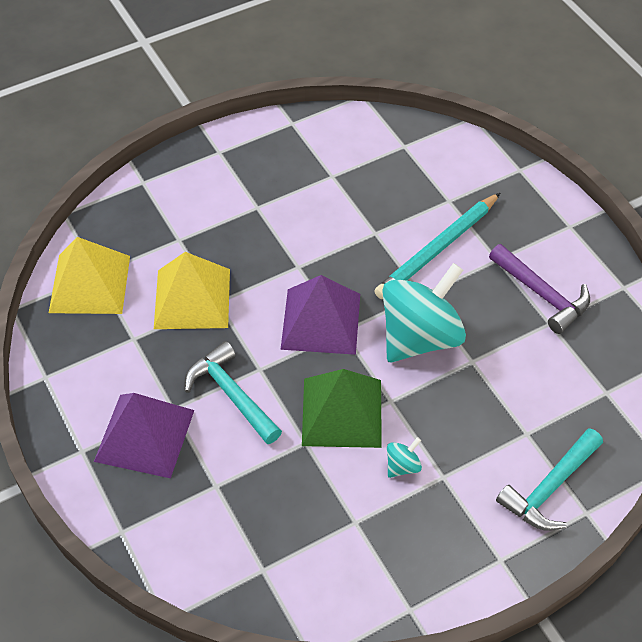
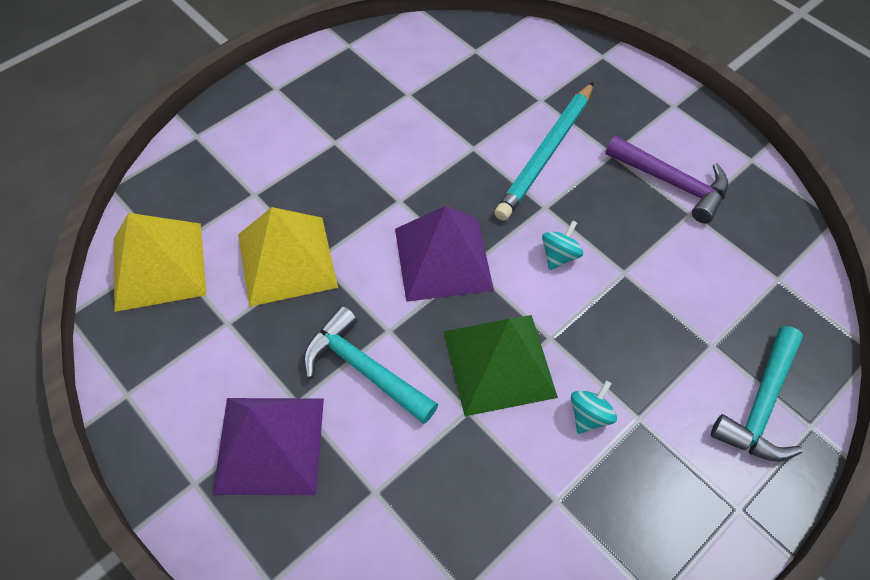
camera: 15 degrees left, 5 degrees up
(420, 337) = (559, 255): turquoise spinning top -> turquoise spinning top, size x0.40

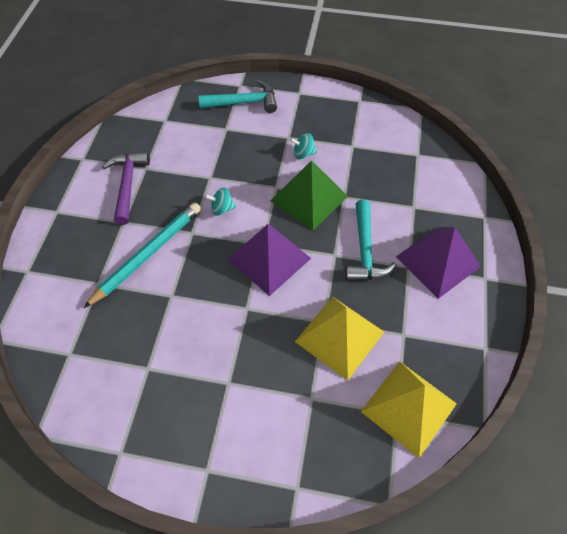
camera: 125 degrees left, 0 degrees up
(546, 154) = (148, 254): turquoise pencil -> turquoise pencil turned 45 degrees counterclockwise

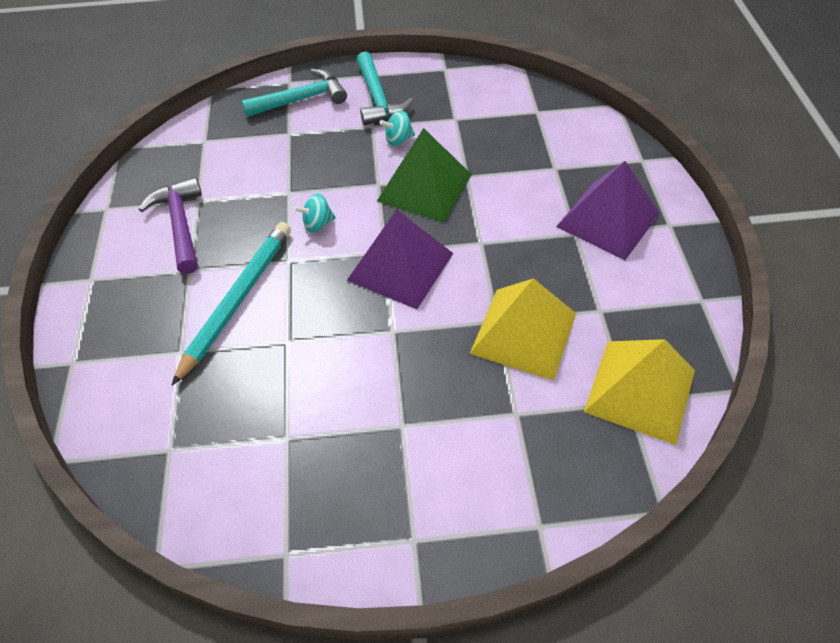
camera: 15 degrees left, 5 degrees down
(365, 250) = (516, 229): turquoise hammer -> turquoise hammer (377, 99)

